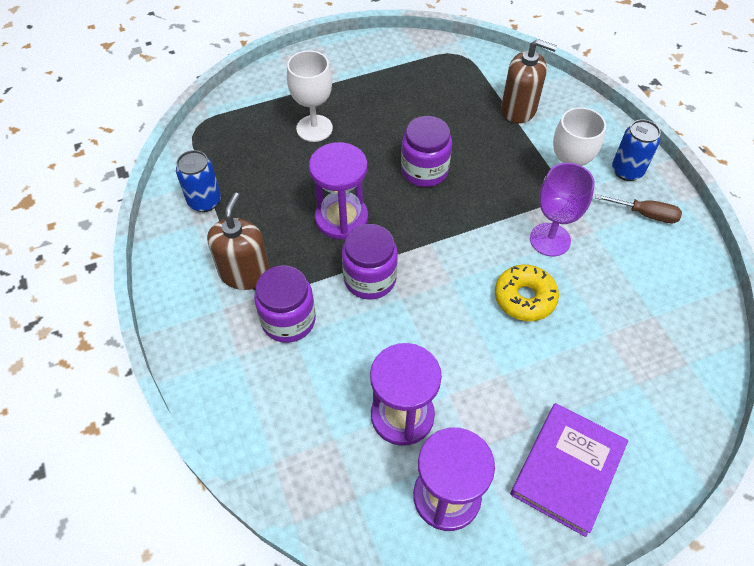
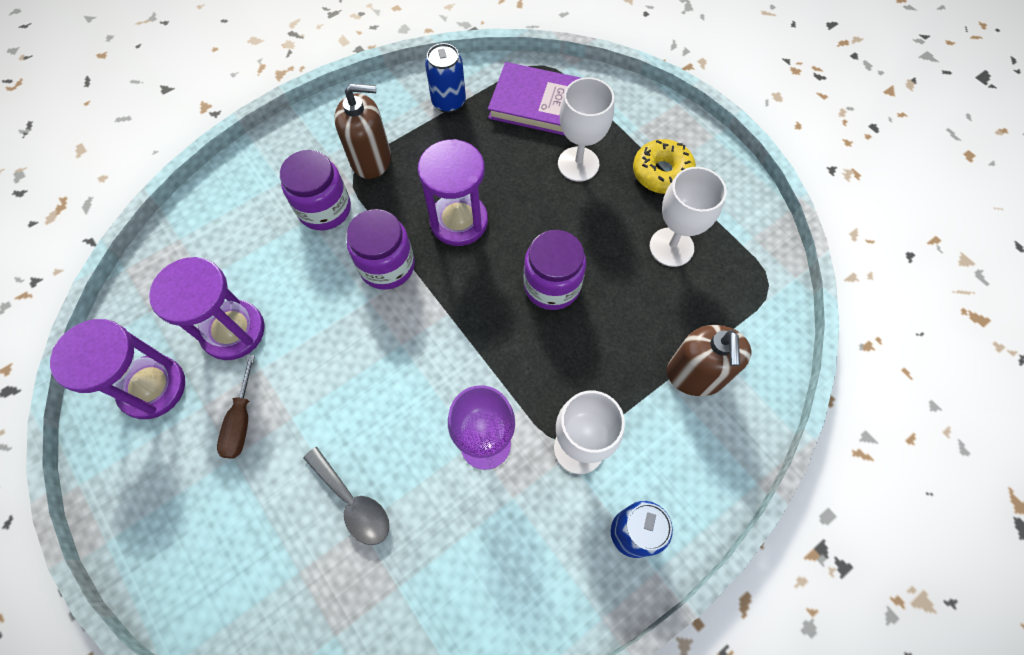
camera: 75 degrees right, 10 degrees up
(412, 94) = (671, 247): none -> white goblet
(524, 298) = (393, 426): yellow donut -> yellow donut (661, 173)
(567, 469) = (187, 500): purple book -> purple book (537, 103)
(585, 336) = (353, 502): none -> grey spoon
(645, 214) = (560, 565): brown screwdriver -> brown screwdriver (241, 421)

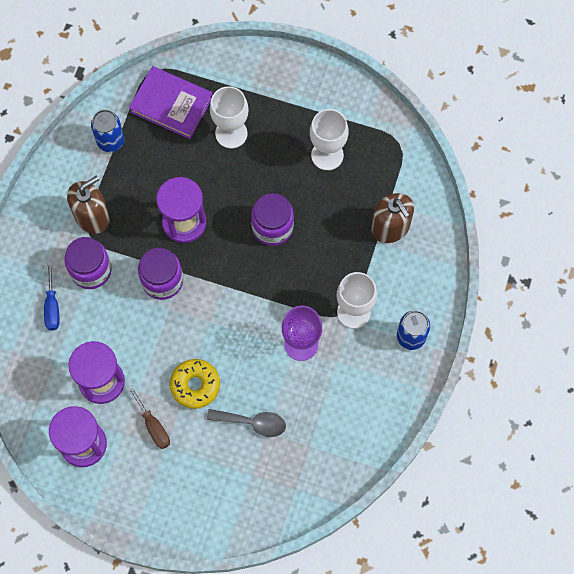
camera: 35 degrees left, 5 degrees up
(256, 220) = (52, 306): none -> blue screwdriver
(537, 103) = (171, 104): purple book -> purple book turned 45 degrees clockwise
(661, 173) = (288, 106): yellow donut -> yellow donut (195, 385)

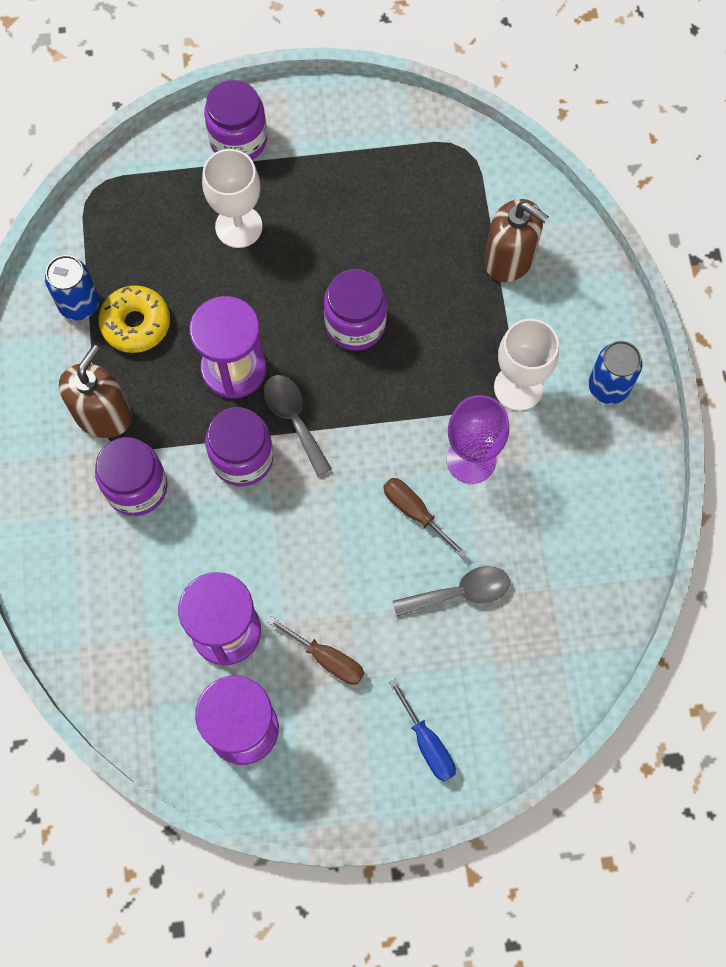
camera: 25 degrees left, 0 degrees up
(52, 306) = (106, 559): blue screwdriver -> blue screwdriver (427, 743)
(171, 104) = (139, 222): purple book -> none
(195, 385) = (357, 578): yellow donut -> yellow donut (136, 324)
(205, 270) = (294, 419): none -> grey spoon
(250, 361) = (415, 512): none -> brown screwdriver
(258, 77) = (238, 140): none -> purple jar
(327, 155) = (380, 202): white goblet -> none

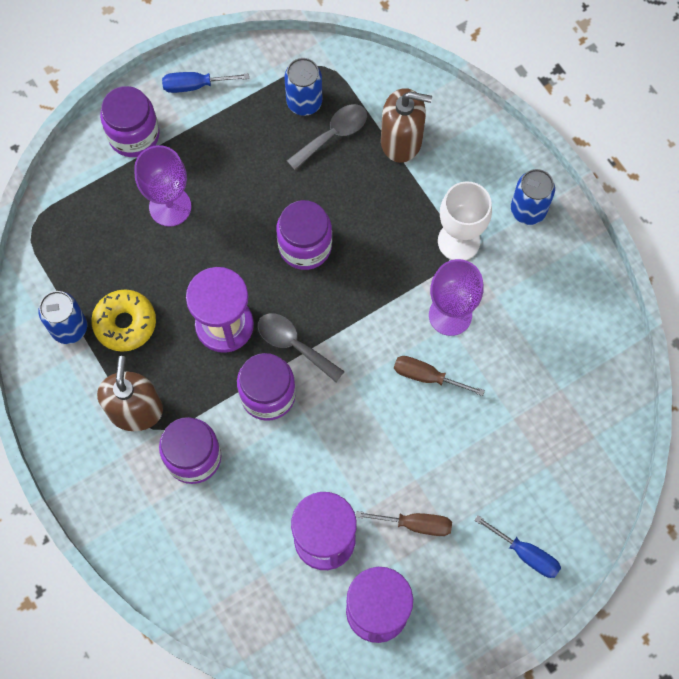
camera: 25 degrees left, 0 degrees up
(238, 226) = (170, 207): white goblet -> purple goblet
(324, 116) = (195, 85): none -> blue screwdriver
(427, 178) = (304, 102): none -> blue can
(460, 593) = (493, 424): grey spoon -> grey spoon (333, 135)

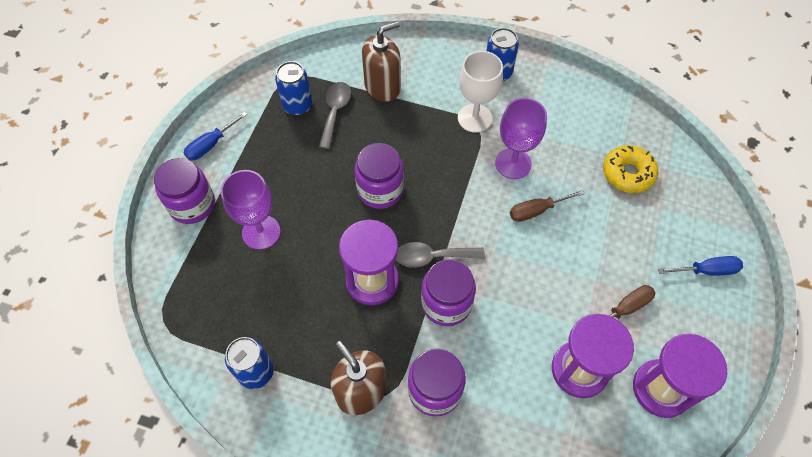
camera: 40 degrees left, 10 degrees down
(125, 323) = (297, 335): yellow donut -> yellow donut (627, 174)

